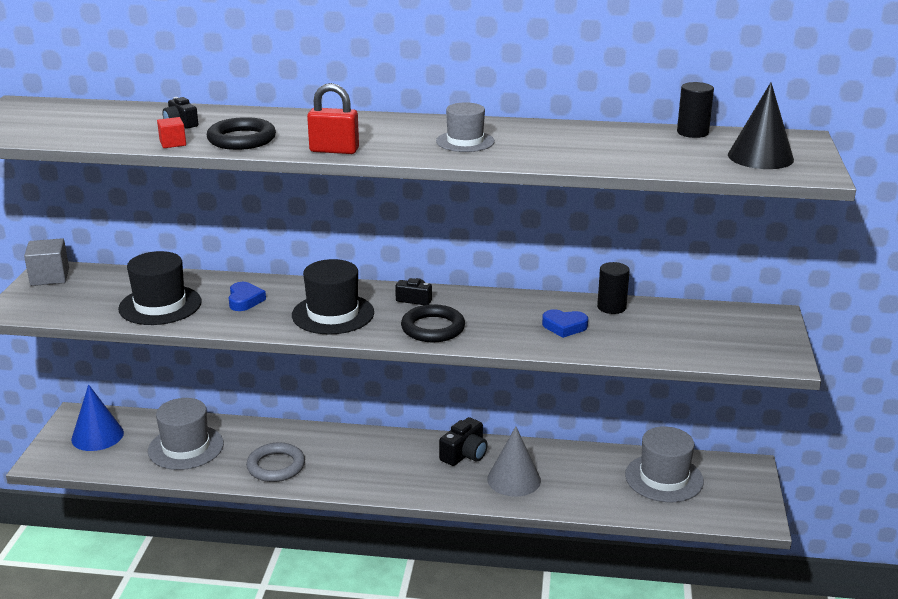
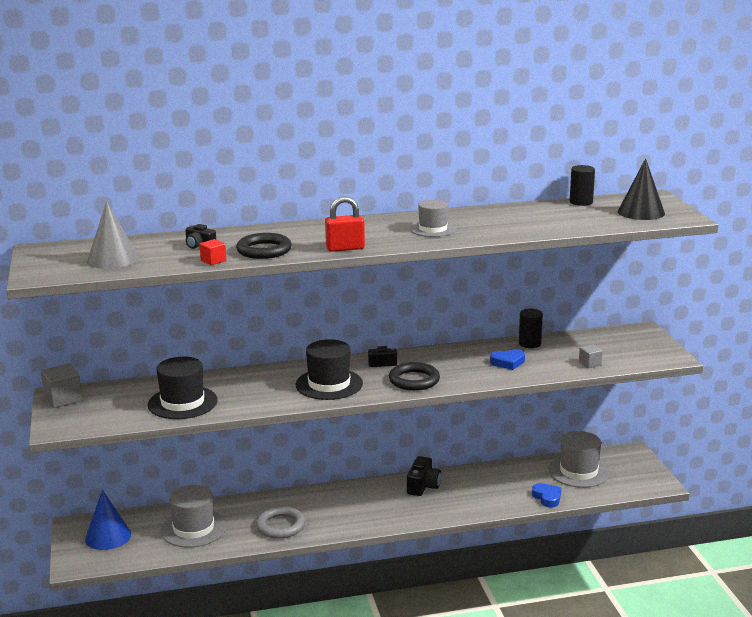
camera: 20 degrees left, 5 degrees down
(245, 300) = (249, 387): blue heart -> blue heart (547, 498)
(514, 479) = (472, 495): grey cone -> grey cone (112, 259)
(667, 348) = (590, 363): none -> grey cube

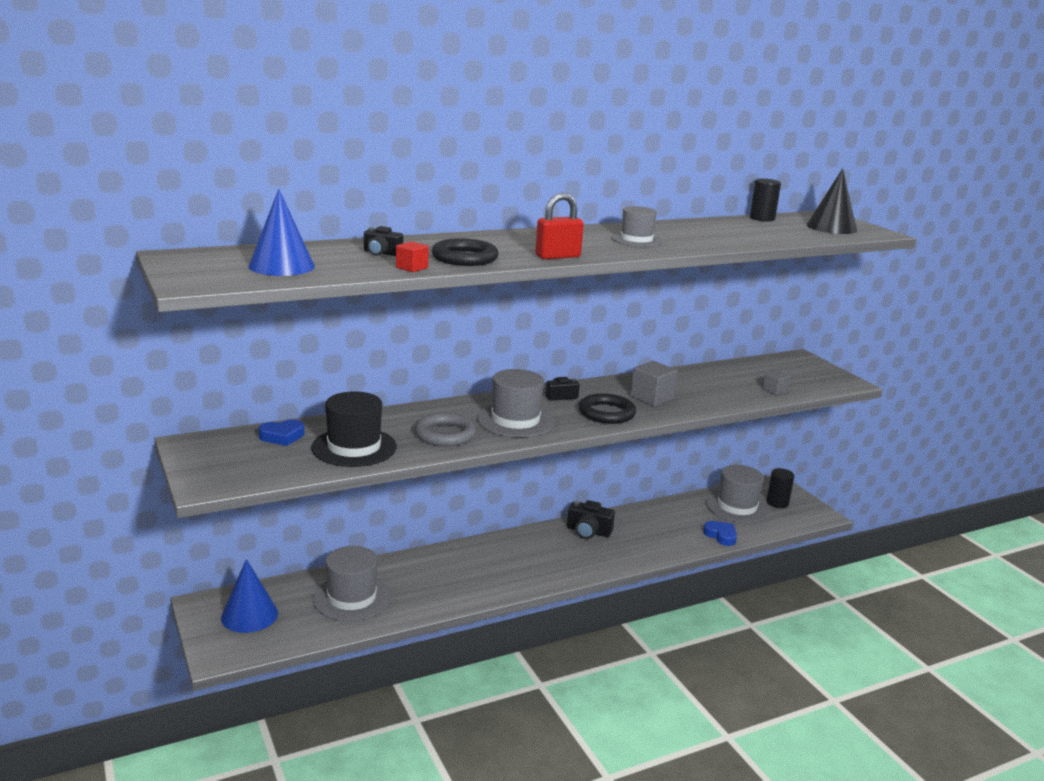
camera: 15 degrees left, 0 degrees up
(63, 399) = (199, 449): grey cube -> grey cube (652, 397)
(112, 259) = (281, 266): grey cone -> blue cone
(280, 526) = (453, 587): grey ring -> grey ring (445, 434)
(329, 384) = (515, 420): black hat -> grey hat
(423, 486) = (588, 531): black camera -> black camera turned 105 degrees clockwise
(508, 362) = (692, 392): blue heart -> blue heart (282, 436)
(530, 343) = (701, 373): black cylinder -> black cylinder (777, 503)

